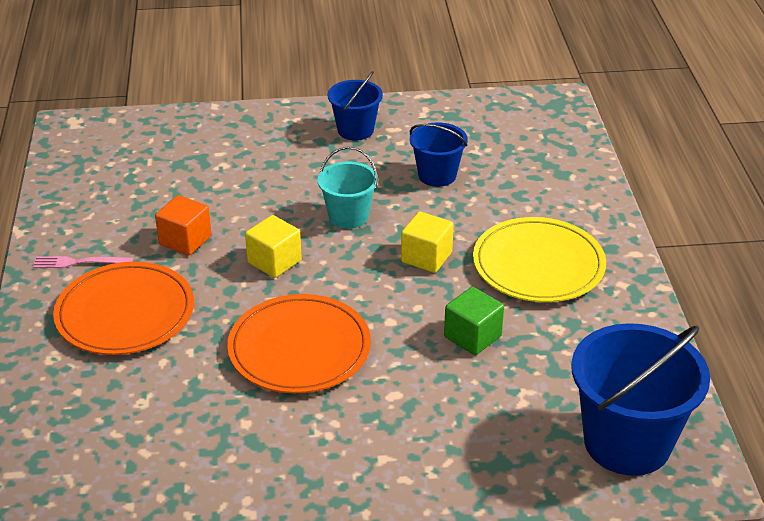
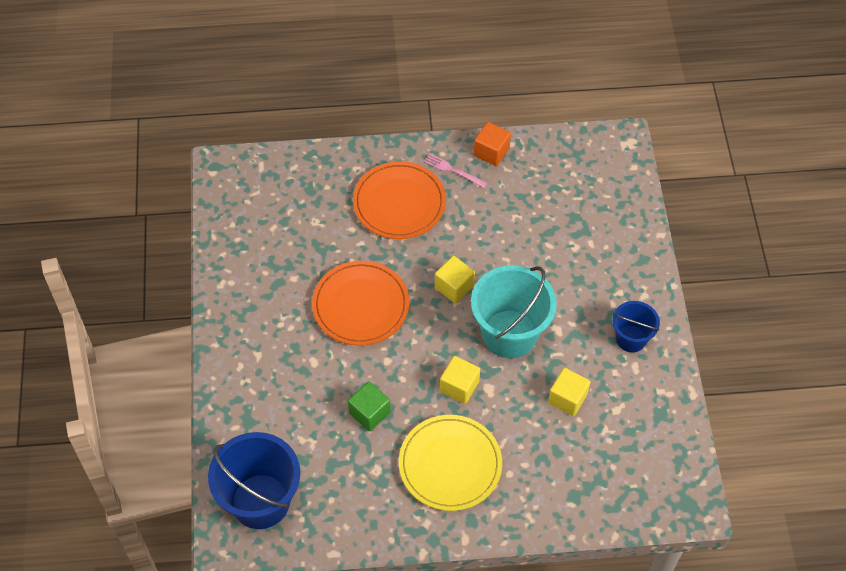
camera: 90 degrees right, 20 degrees up
(79, 262) = (453, 170): pink fork -> pink fork turned 60 degrees counterclockwise
(185, 240) = (478, 230): orange cube -> orange cube (491, 152)
(348, 216) = (509, 334): turquoise bucket -> turquoise bucket, size x1.79
(437, 175) = (567, 398): blue bucket -> yellow cube

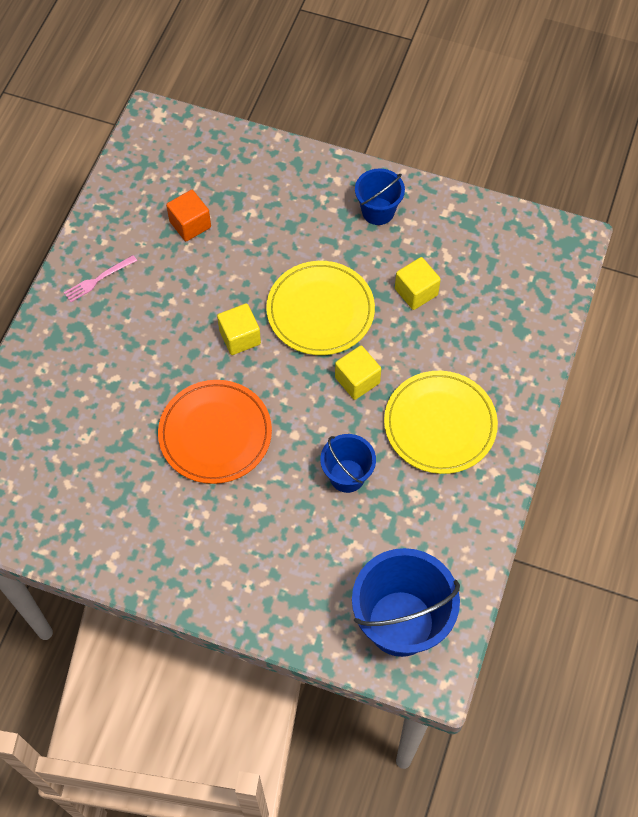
camera: 65 degrees left, 5 degrees up
(369, 413) = (347, 476): green cube -> blue bucket
(399, 203) = (109, 346): orange plate -> none
(491, 152) = (96, 236): orange cube -> orange cube (190, 224)
(509, 334) = (320, 311): turquoise bucket -> yellow plate

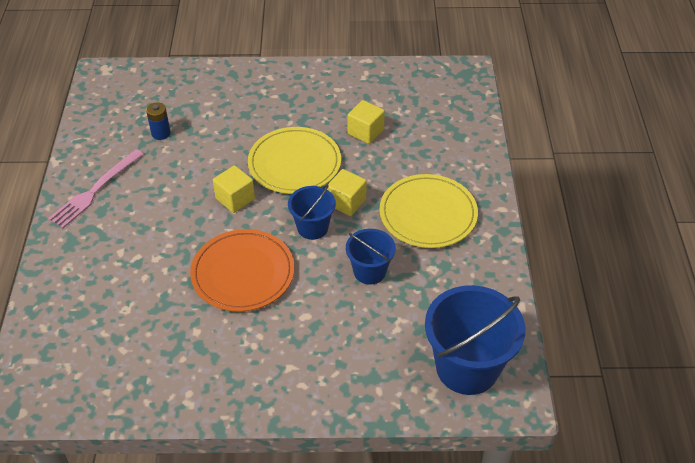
camera: 20 degrees left, 15 degrees down
(98, 279) = (95, 190): pink fork -> pink fork, size x1.67
(190, 224) = (161, 133): orange cube -> blue battery
(378, 211) = (311, 88): blue bucket -> blue bucket (312, 227)

